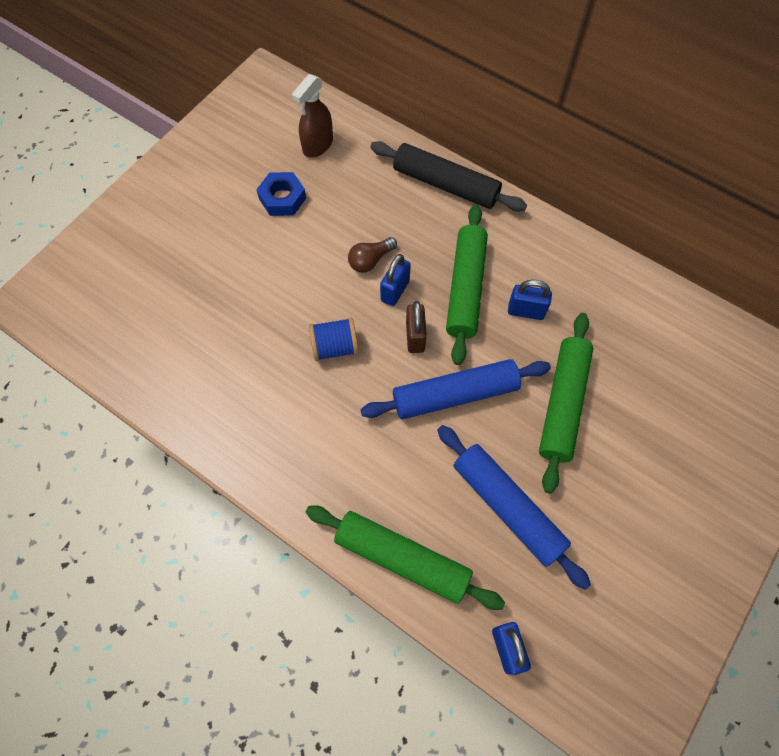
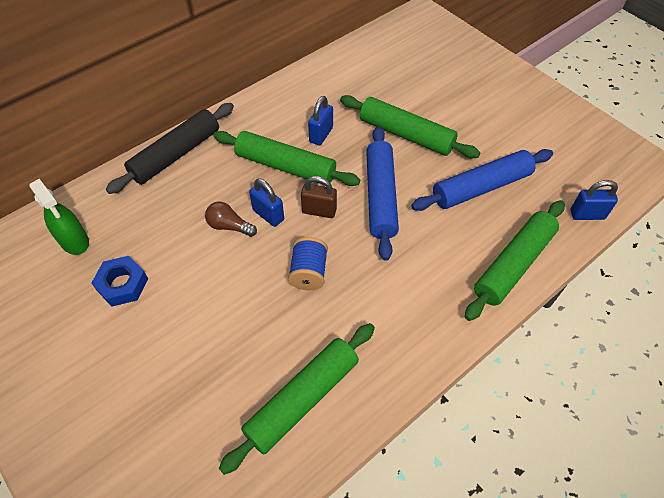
camera: 75 degrees left, 10 degrees down
(200, 376) = (302, 399): none -> green rolling pin
(317, 145) = (74, 241): brown spray bottle -> green spray bottle
(370, 260) = (229, 226): brown light bulb -> brown light bulb turned 135 degrees clockwise

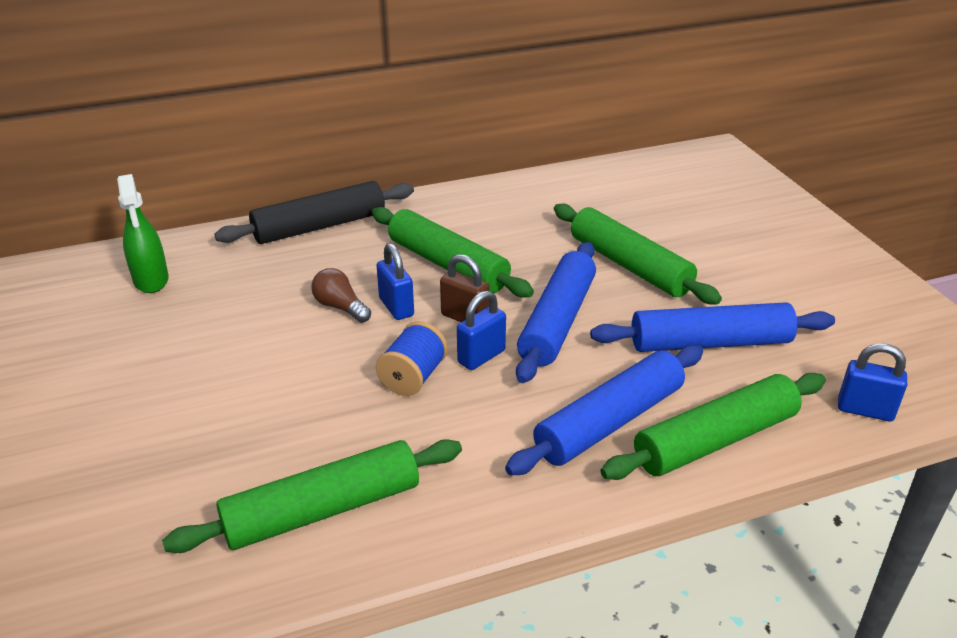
camera: 20 degrees right, 20 degrees down
(122, 284) = (177, 333): blue nut -> none
(321, 135) = (512, 243): blue padlock -> blue padlock (481, 356)
(447, 270) = (609, 422): none -> blue rolling pin

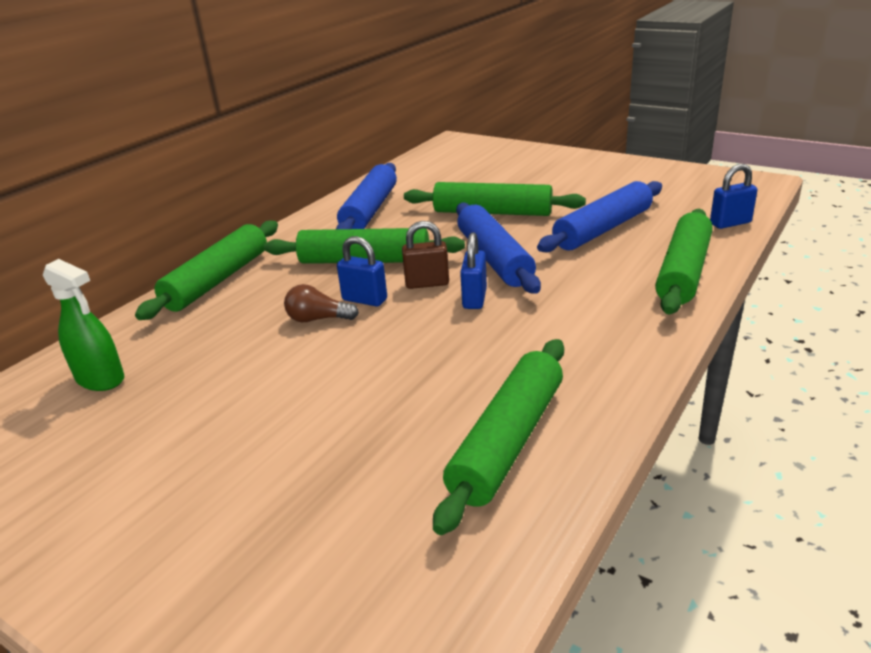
camera: 35 degrees left, 5 degrees down
(320, 226) = (218, 280): black rolling pin -> green rolling pin
(413, 377) = (445, 332): blue spool -> none
(609, 422) = (612, 293): blue rolling pin -> blue rolling pin (370, 210)

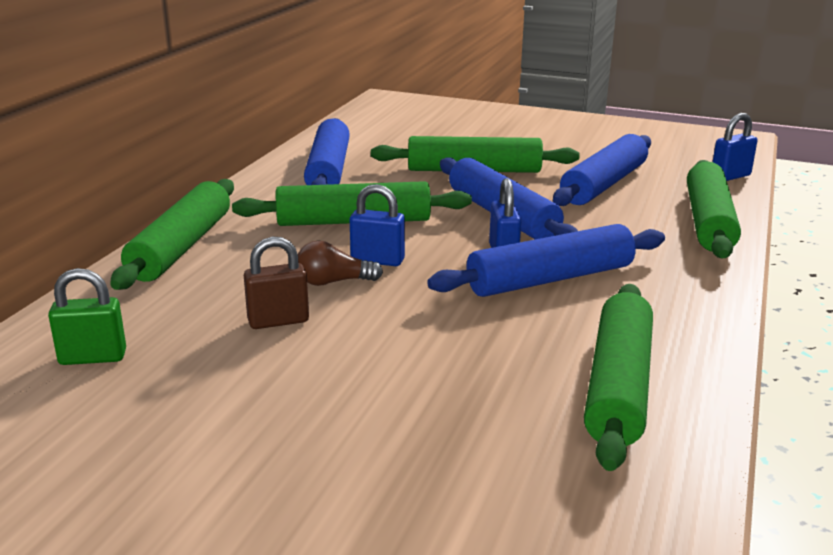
camera: 15 degrees left, 5 degrees down
(101, 379) = (93, 358): green spray bottle -> green padlock
(427, 283) = (440, 242): brown padlock -> brown padlock (278, 321)
(503, 325) = (550, 279): none -> blue rolling pin

